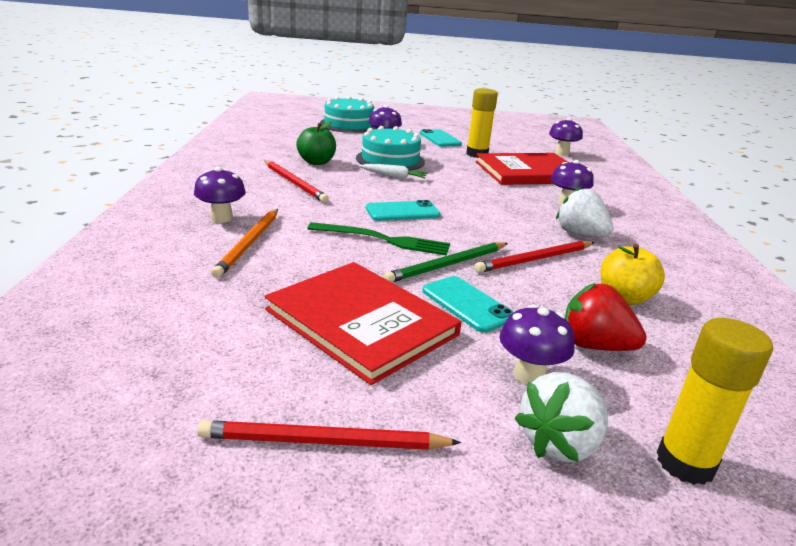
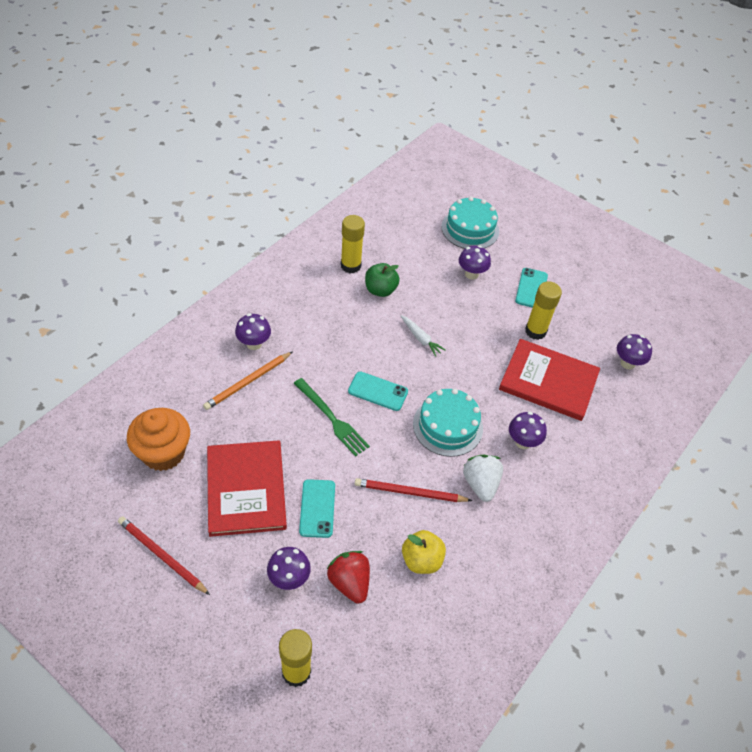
camera: 35 degrees right, 25 degrees up
(196, 335) = (163, 453): none -> orange cupcake
(268, 156) = (350, 266): none -> yellow glue stick
(294, 183) = (336, 317): red pencil -> none
(390, 160) = (444, 310): turquoise cake -> turquoise cake (447, 426)
(447, 265) = (345, 466): green pencil -> none
(559, 443) = (254, 623): white strawberry -> none

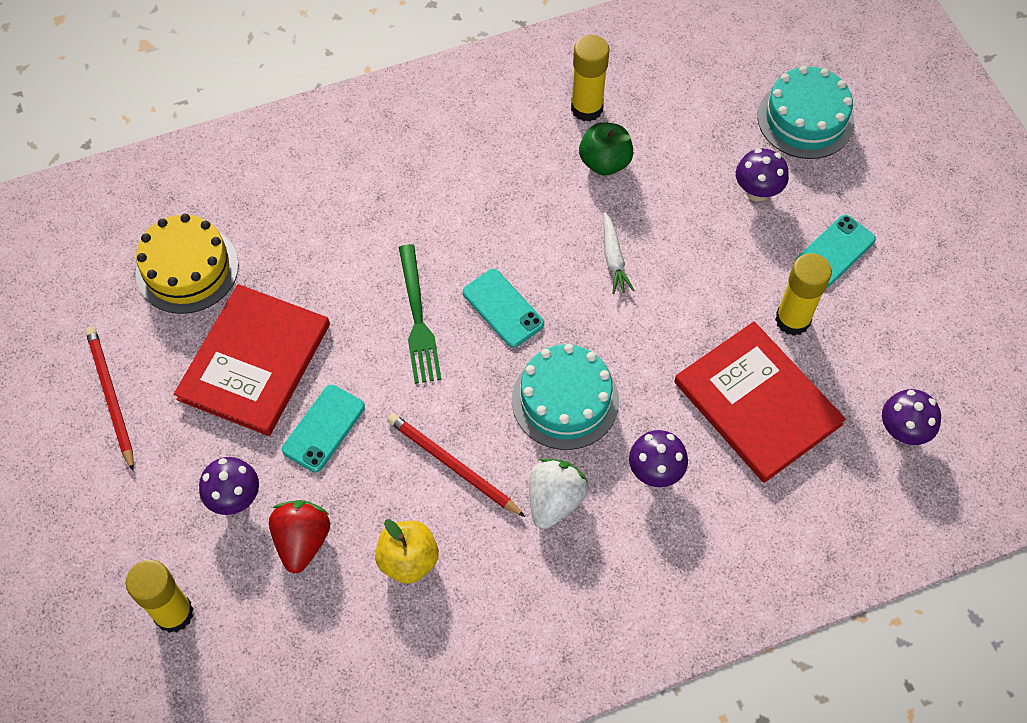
camera: 35 degrees right, 10 degrees up
(163, 453) = (187, 269): orange cupcake -> yellow cake
(248, 382) = (343, 220): orange pencil -> none
(254, 344) = (384, 170): purple mushroom -> none

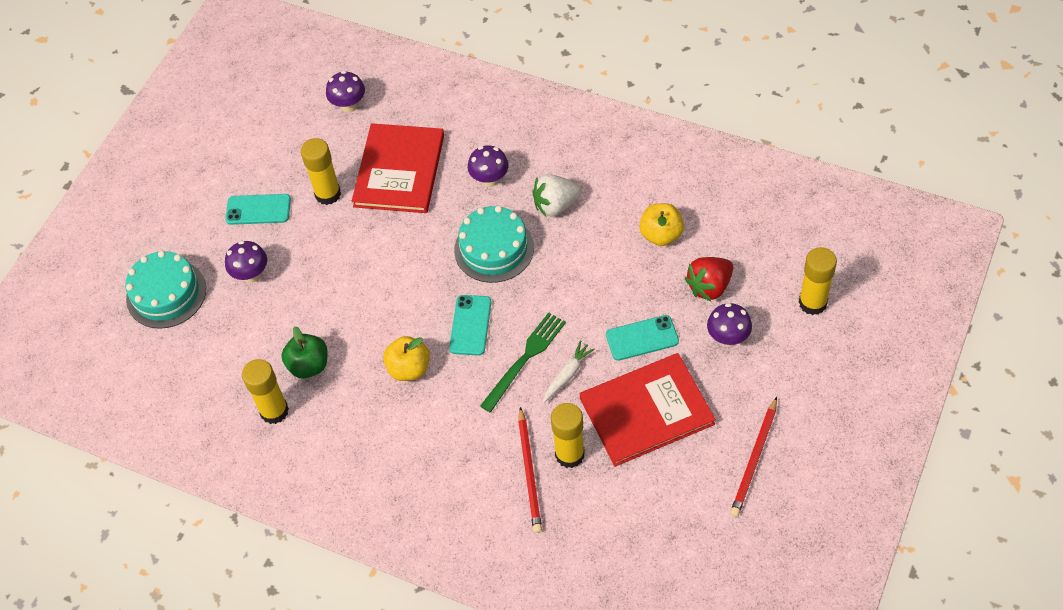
camera: 130 degrees left, 5 degrees down
(187, 269) = (635, 511): yellow cake -> none
(291, 270) = (569, 454): none -> yellow glue stick
(452, 465) = (590, 263): red pencil -> red pencil (529, 472)
(514, 228) = (409, 368): none -> yellow apple
(613, 258) = (376, 303): white carrot -> white carrot (567, 375)

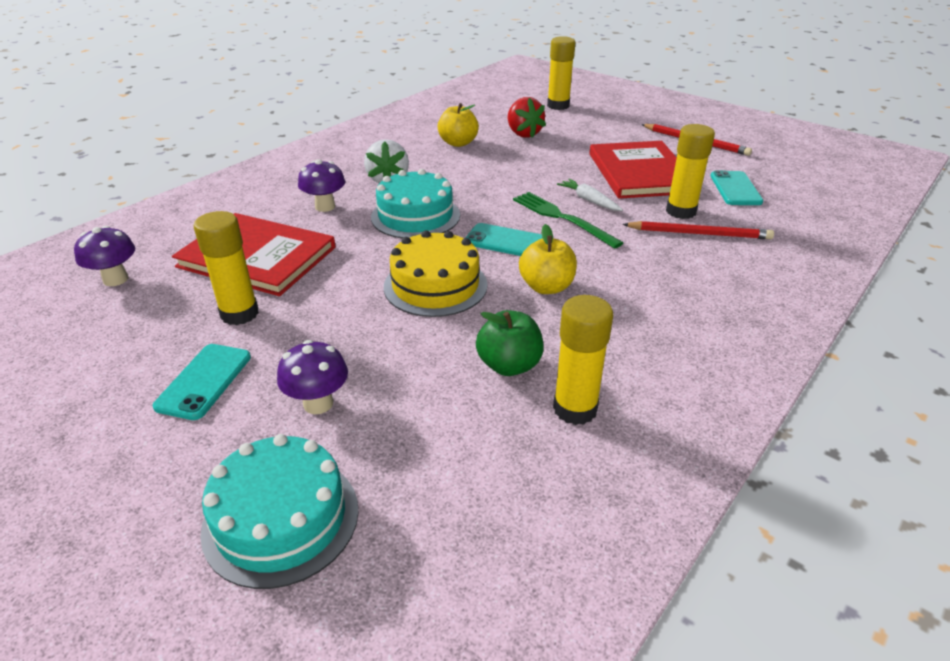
camera: 80 degrees left, 20 degrees down
(391, 295) = (435, 285): none -> yellow cake
(642, 338) = (562, 164): turquoise phone -> turquoise phone (735, 189)
(728, 338) = (577, 135): purple mushroom -> none

